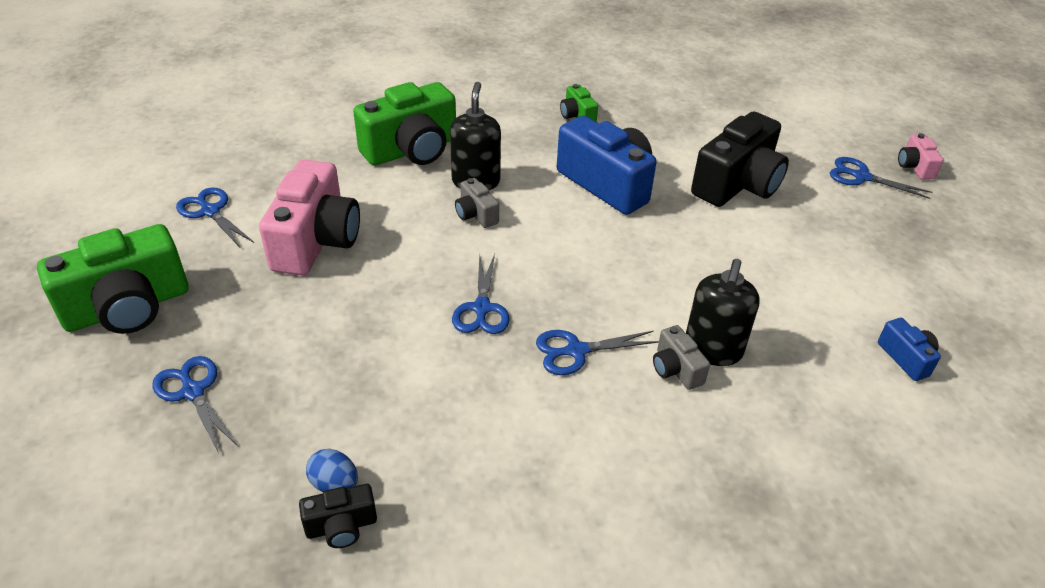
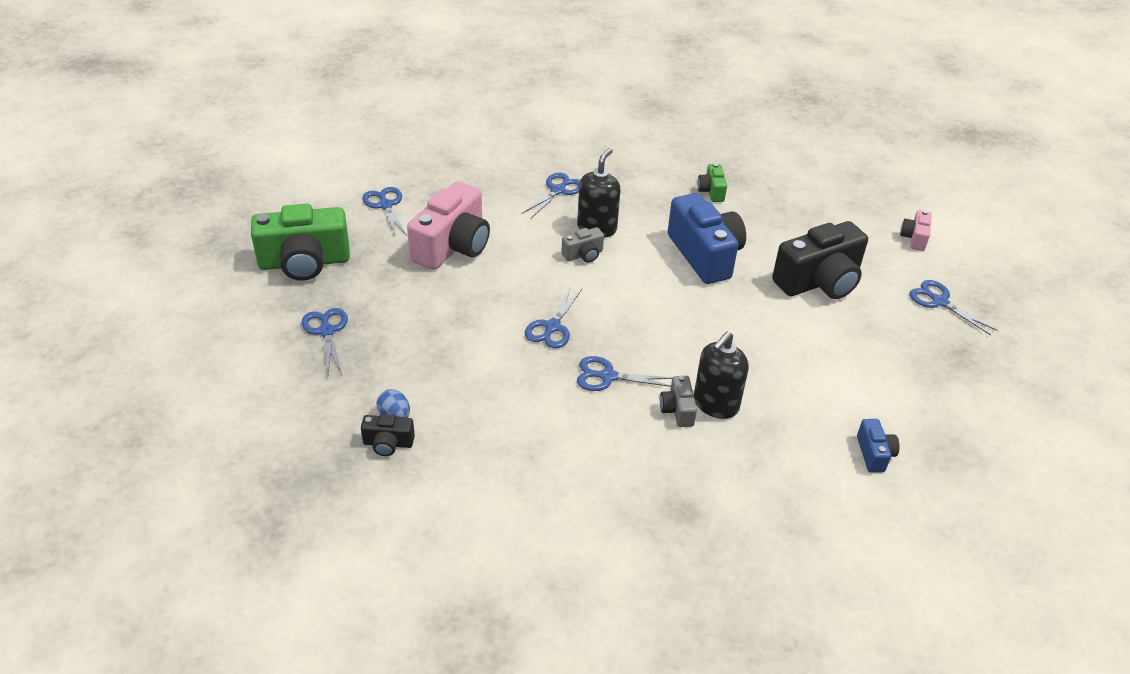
camera: 20 degrees right, 0 degrees up
(411, 150) = (558, 190): green camera -> blue scissors
(476, 214) = (583, 255): grey camera -> grey camera turned 105 degrees counterclockwise
(914, 167) = (998, 305): pink camera -> pink camera (914, 238)

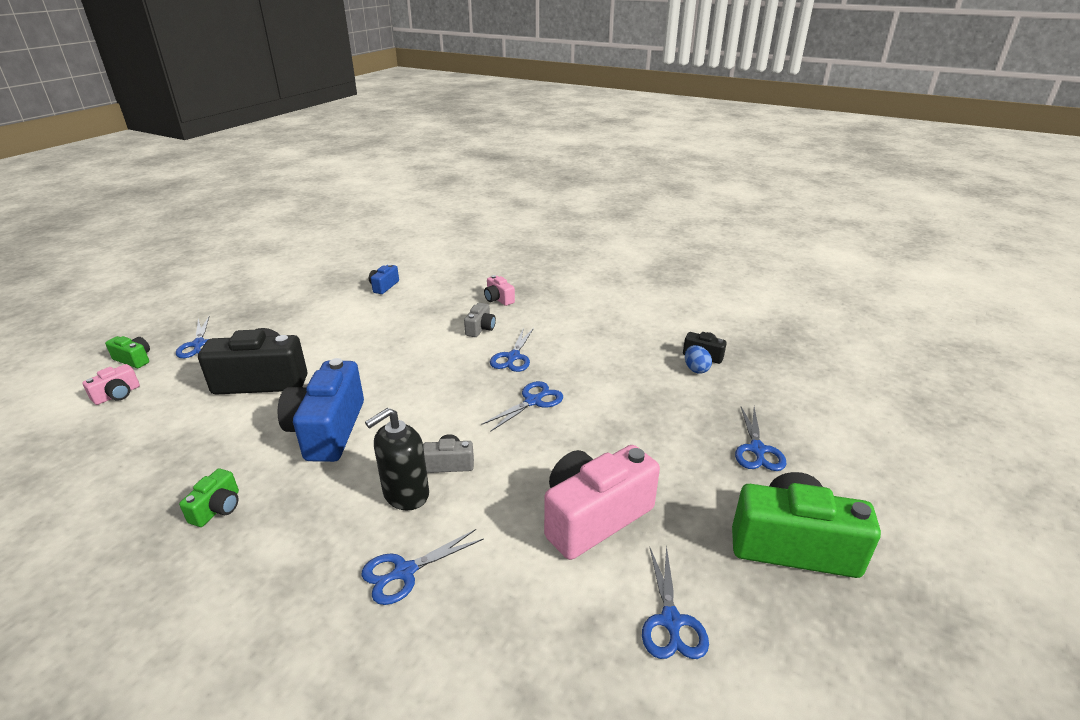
camera: 155 degrees left, 10 degrees down
(608, 376) = (513, 357): blue scissors -> blue scissors turned 75 degrees clockwise
(699, 475) = (498, 299): none -> pink camera
(715, 404) = (451, 326): black soap dispenser -> none
(965, 270) = (134, 359): none -> green camera

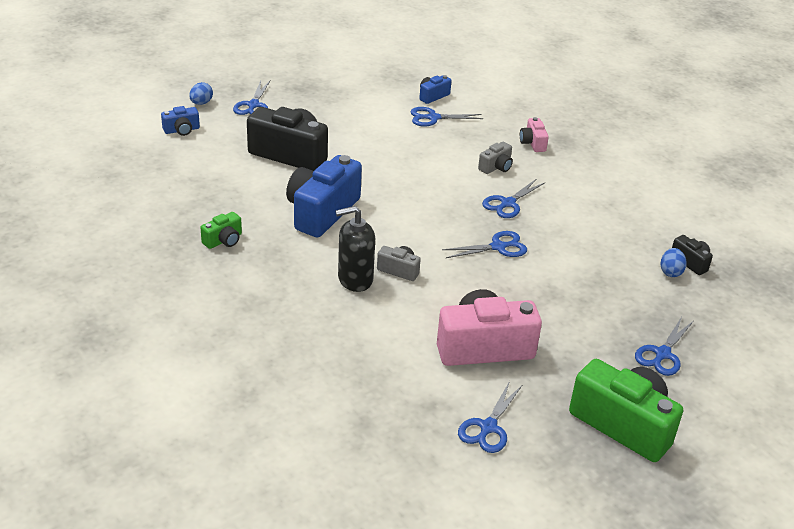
camera: 25 degrees right, 5 degrees up
(117, 395) = (181, 130): pink camera -> blue camera
(134, 359) = (201, 103): green camera -> blue egg
(405, 572) = (327, 327): blue scissors -> blue scissors (433, 118)

